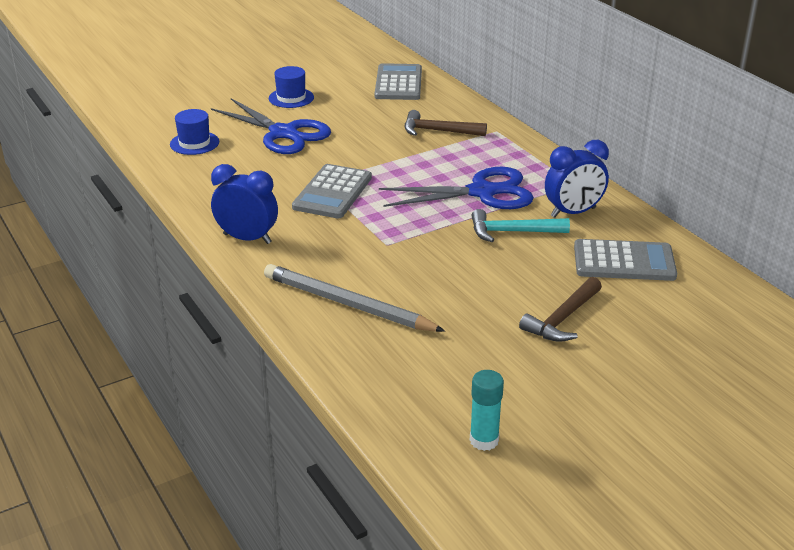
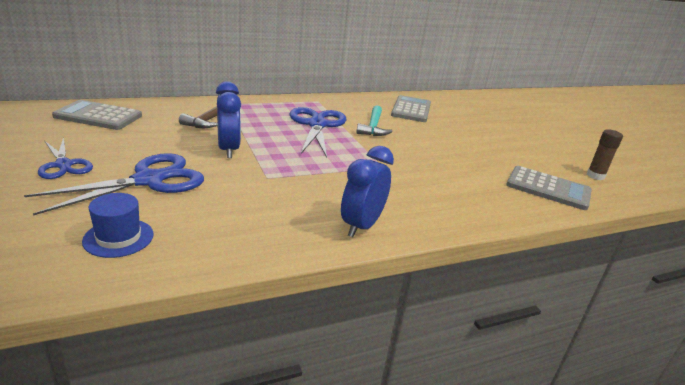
camera: 85 degrees left, 5 degrees down
(291, 98) = (64, 165): blue hat -> blue scissors
(333, 192) = (291, 174): grey calculator -> grey calculator (548, 188)
(348, 304) = (466, 194): grey pencil -> none
(484, 440) = (595, 176): turquoise glue stick -> brown glue stick
(562, 319) = (471, 134): brown hammer -> none
(573, 212) = (353, 108): blue clock -> blue clock (229, 150)

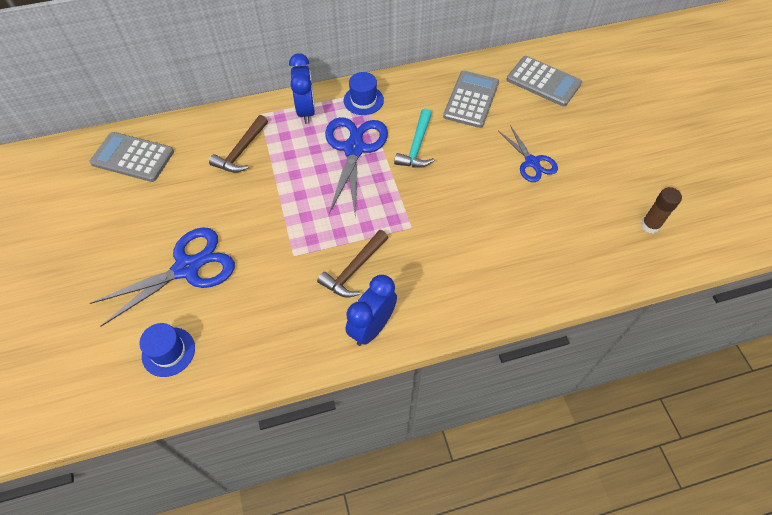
camera: 10 degrees right, 30 degrees up
(64, 165) = (113, 249): blue scissors -> blue scissors (532, 162)
(229, 150) = (259, 209): blue clock -> blue clock (306, 111)
(320, 104) = (363, 100): none -> blue hat
(332, 188) = (354, 269): none -> brown hammer
(548, 188) = (582, 254): grey calculator -> grey calculator (543, 81)

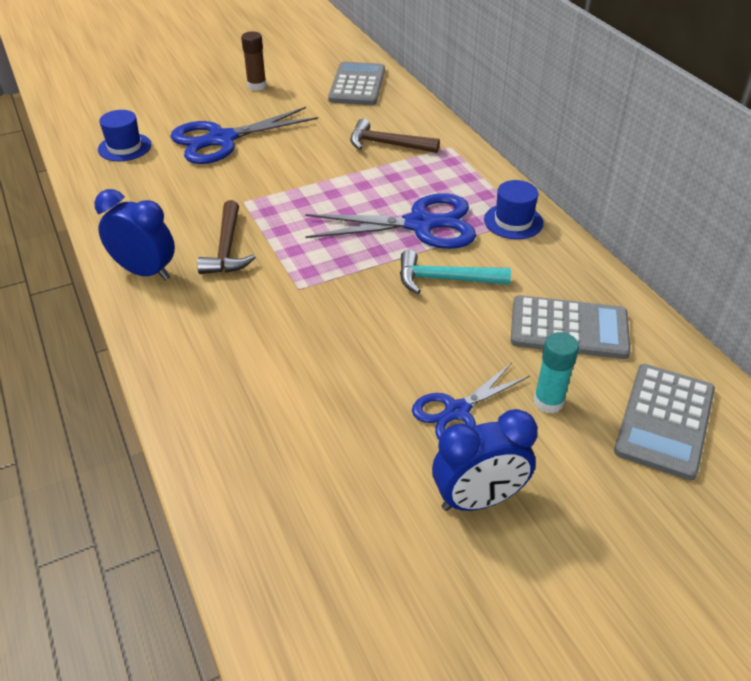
camera: 80 degrees right, 15 degrees down
(187, 268) = (221, 140): blue scissors -> blue scissors turned 105 degrees clockwise
(306, 111) = (471, 178): blue clock -> blue clock (478, 500)
(354, 269) = (227, 248): brown hammer -> brown hammer turned 120 degrees counterclockwise
(527, 122) = (548, 402): none -> turquoise glue stick
(650, 225) = (353, 595): brown glue stick -> brown glue stick (257, 86)

